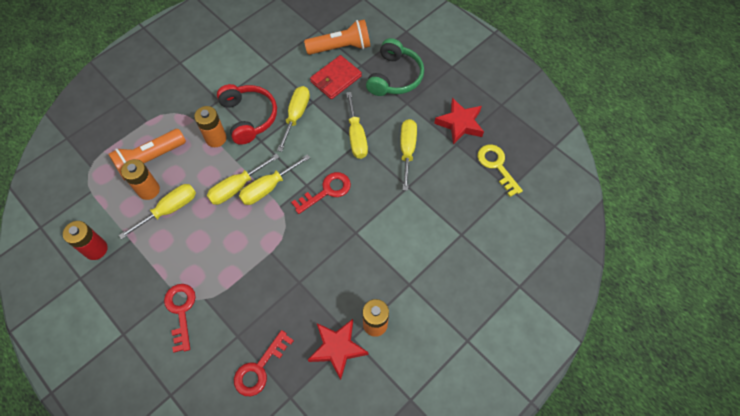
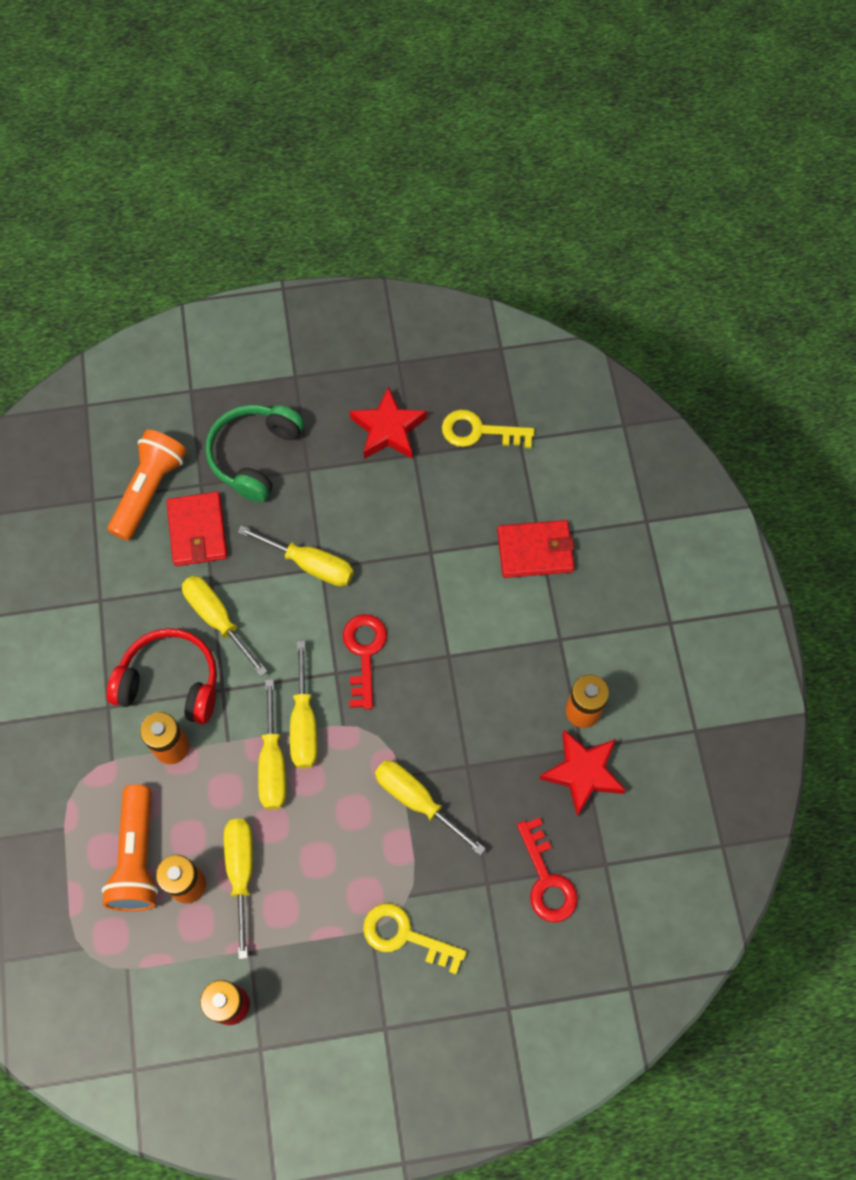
camera: 55 degrees left, 5 degrees up
(181, 311) = (405, 936): red key -> yellow key
(395, 77) = (254, 455): green headphones -> green headphones turned 120 degrees counterclockwise
(407, 150) = (379, 517): yellow screwdriver -> yellow screwdriver (417, 800)
(451, 237) = (535, 551): none -> red wallet

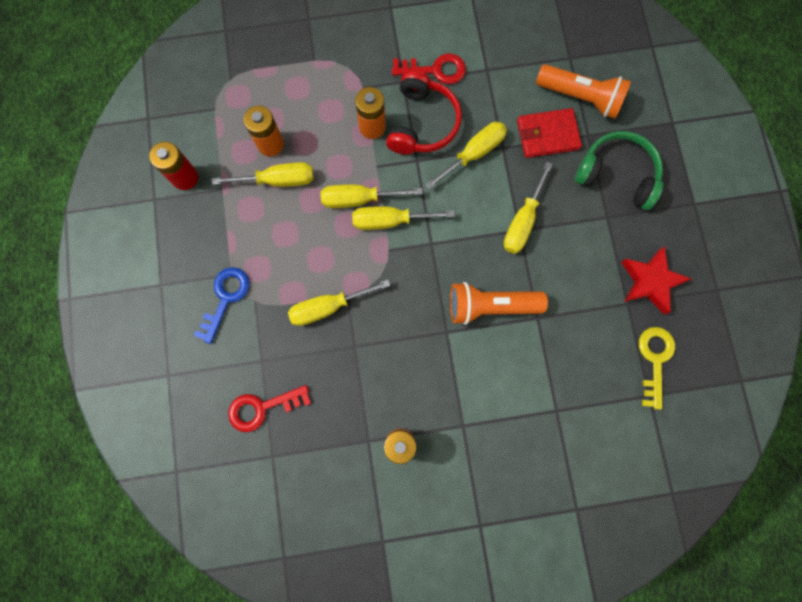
camera: 90 degrees right, 10 degrees up
(137, 857) = (291, 109): orange flashlight -> orange flashlight (490, 306)
(364, 653) = (447, 265): red key -> red key (435, 70)
(405, 936) = (225, 298): yellow key -> blue key
(417, 800) = (328, 307): yellow screwdriver -> yellow screwdriver turned 150 degrees counterclockwise
(535, 551) = (543, 407): red wallet -> none
(583, 773) = (347, 441): red star -> none

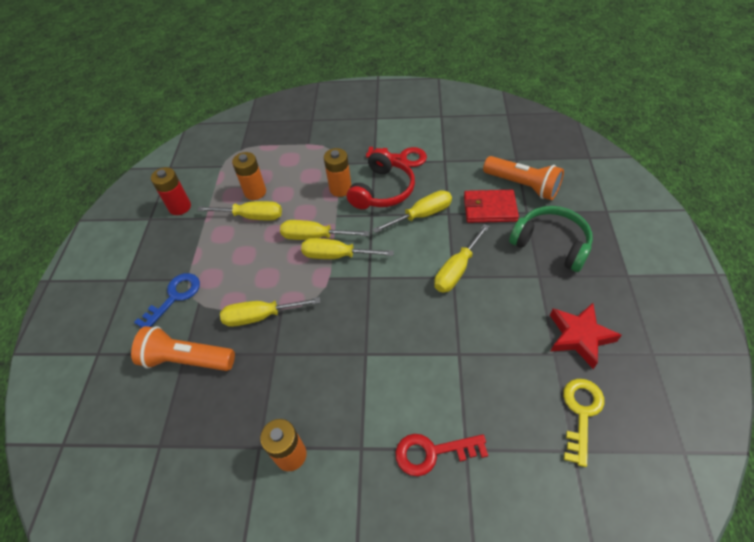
camera: 15 degrees right, 25 degrees down
(262, 408) = (168, 396): red key -> red key (433, 452)
(490, 306) = (413, 336): orange flashlight -> orange flashlight (187, 359)

